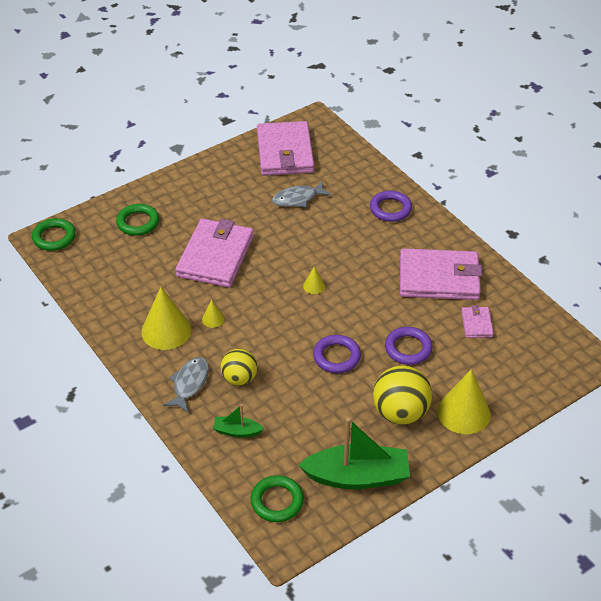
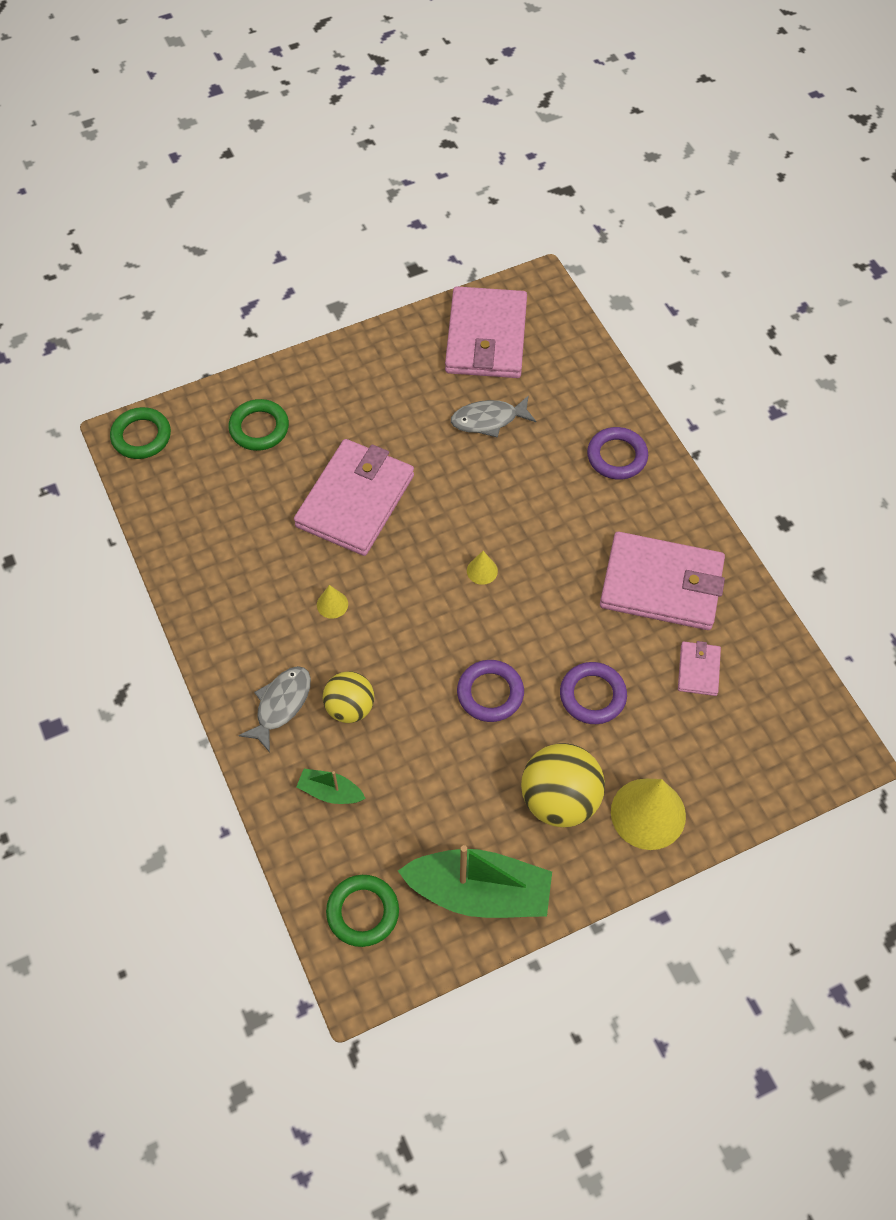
camera: 10 degrees right, 15 degrees up
(166, 331) = (265, 613): yellow cone -> none

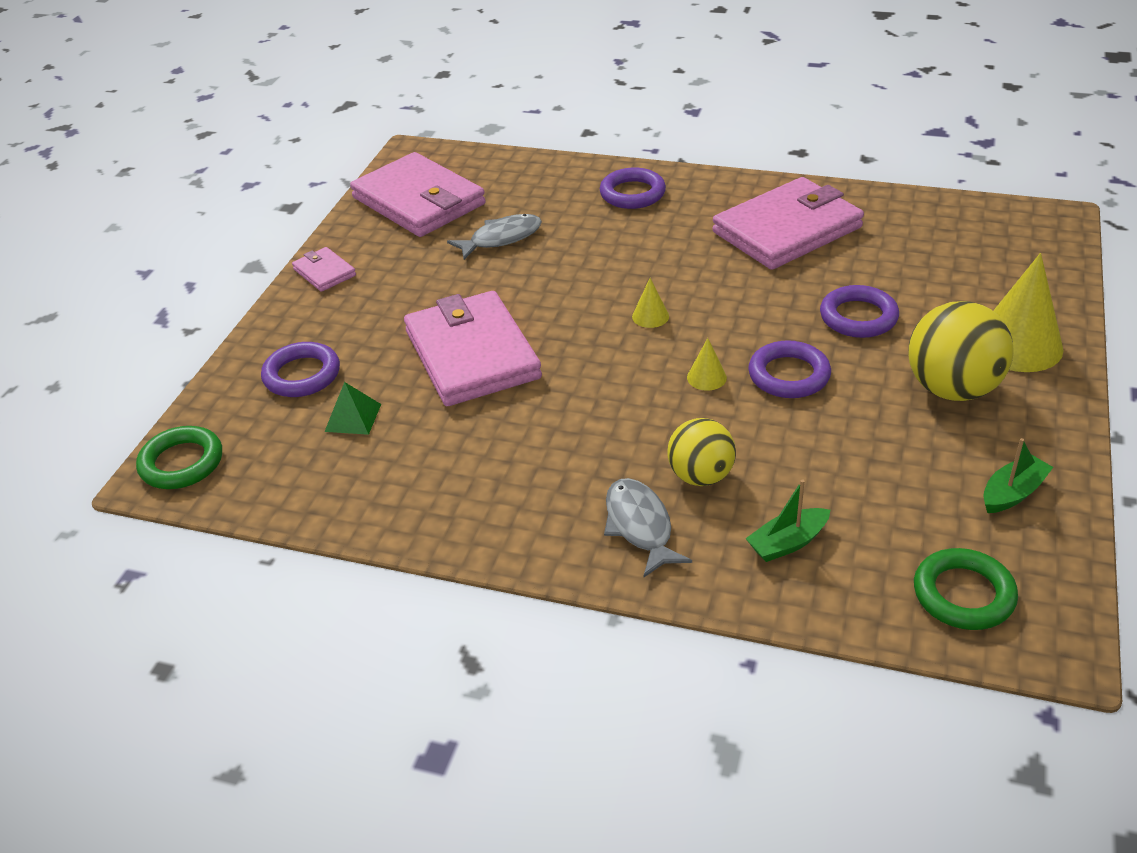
camera: 45 degrees left, 20 degrees down
(246, 486) = (353, 417): none -> green pyramid
(259, 428) = (302, 375): green ring -> purple ring
(332, 604) = (566, 427): yellow cone -> yellow cone (706, 377)
(479, 892) = (1012, 493): green boat -> green boat, size x0.48
(488, 420) = (501, 238): grey fish -> grey fish turned 150 degrees counterclockwise
(698, 670) = (894, 250): pink wallet -> pink wallet (324, 272)

